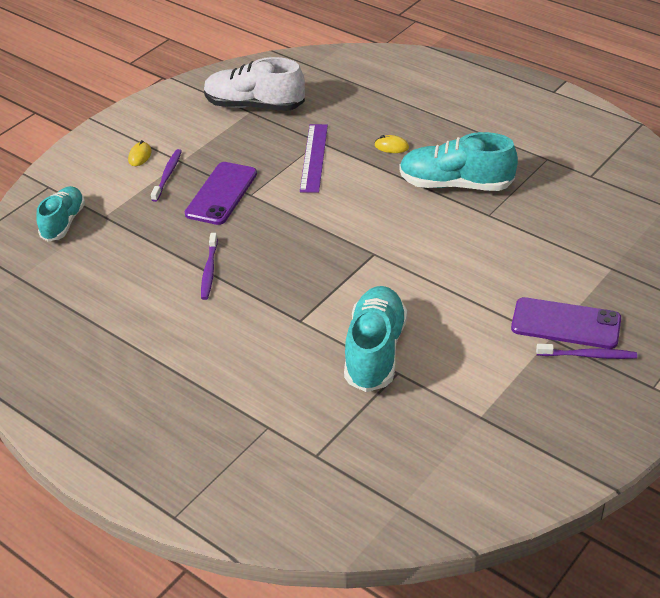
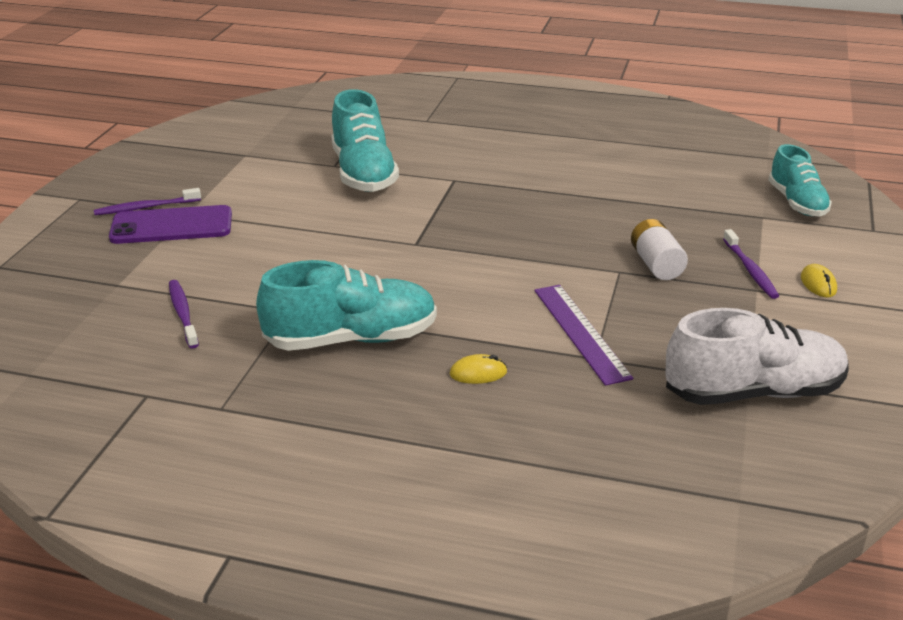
camera: 155 degrees right, 10 degrees down
(209, 271) = (585, 196): purple toothbrush -> purple toothbrush (183, 313)
(221, 194) = (656, 264): purple phone -> white battery

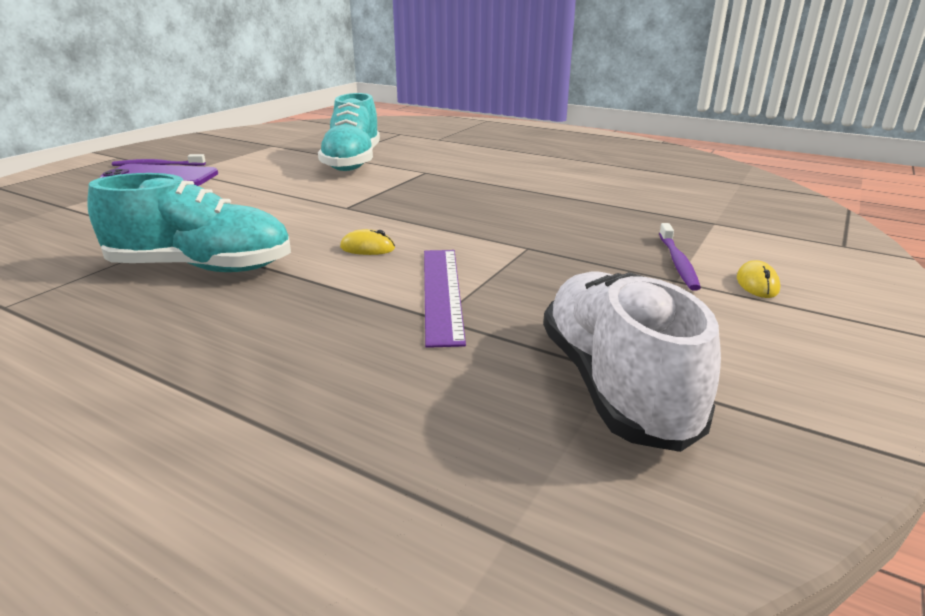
camera: 15 degrees right, 5 degrees down
(183, 313) = (84, 231): purple toothbrush -> none
(478, 373) = (293, 314): yellow mouse -> yellow mouse (367, 248)
(656, 264) = (572, 246): white battery -> none
(753, 392) = (615, 385): white shoe -> white shoe turned 105 degrees counterclockwise
(797, 203) = (759, 216): turquoise shoe -> none

